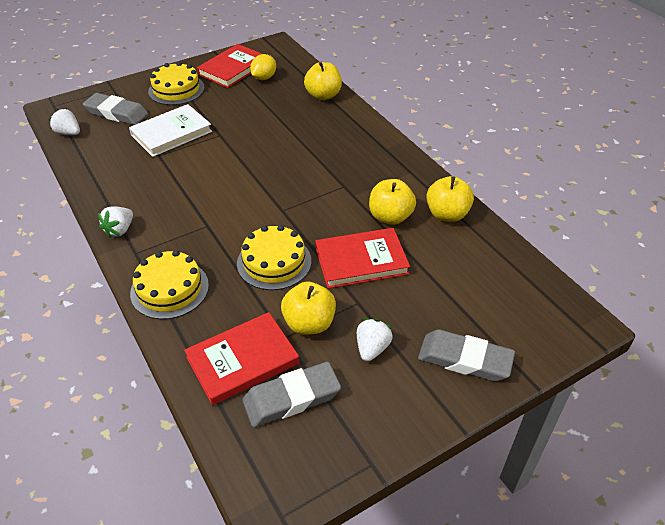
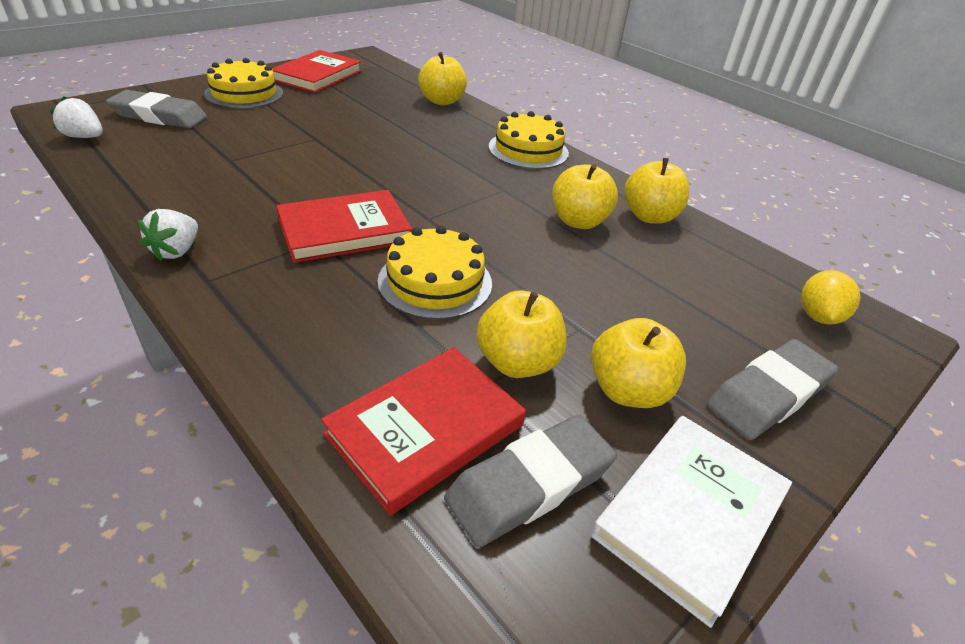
camera: 15 degrees left, 5 degrees down
(169, 289) = (274, 328): yellow cake -> yellow cake (528, 150)
(171, 133) = (244, 137): white book -> white book (690, 515)
(264, 78) = (360, 84): yellow lemon -> yellow lemon (818, 316)
(361, 261) = (561, 274): red book -> red book (344, 230)
(372, 348) = (628, 390): white strawberry -> yellow apple
(464, 359) = (768, 394): grey eraser -> grey eraser turned 45 degrees counterclockwise

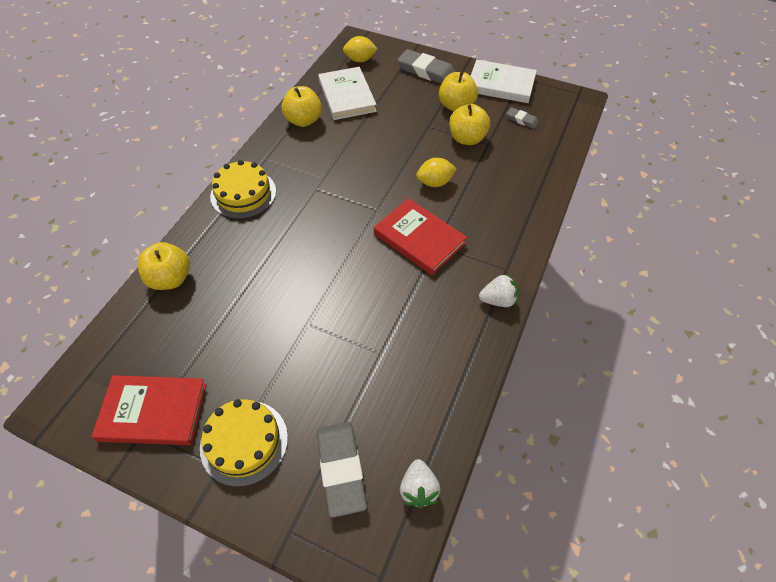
camera: 110 degrees left, 15 degrees up
(425, 429) = (523, 152): red book -> none
(435, 282) = (435, 182): yellow cake -> yellow lemon
(530, 484) = (521, 120): grey eraser -> grey eraser, size x0.52
(578, 221) = (331, 146): yellow apple -> none
(700, 268) = (347, 96): none -> white book

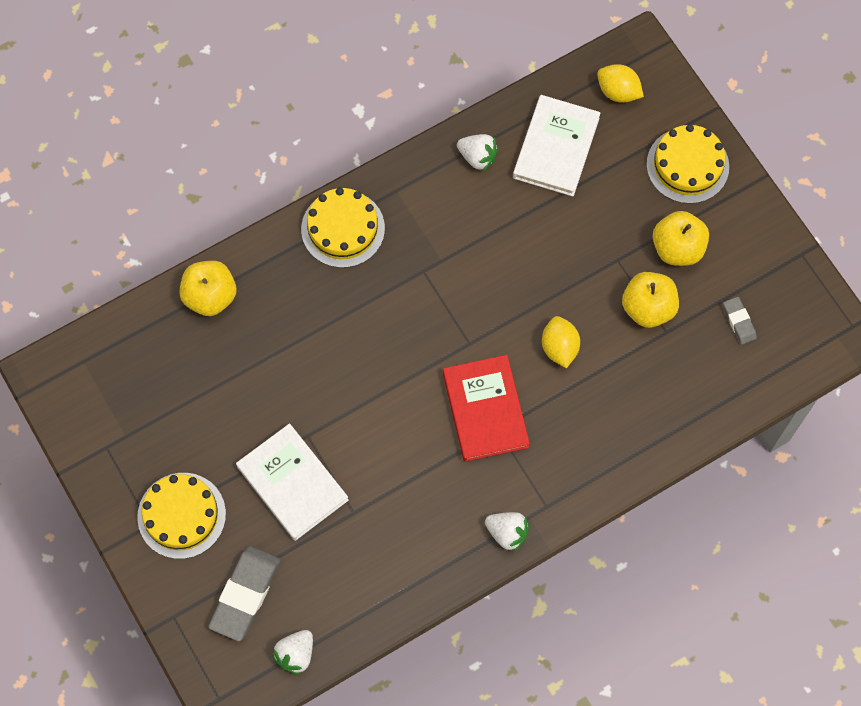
camera: 35 degrees right, 15 degrees up
(153, 412) = (123, 435): red book -> none
(303, 120) = (477, 157): yellow apple -> white strawberry
(426, 71) = (687, 165): grey eraser -> yellow cake
(435, 182) = (559, 347): yellow lemon -> yellow lemon turned 60 degrees clockwise
(501, 84) = (764, 248): white book -> white book (292, 483)

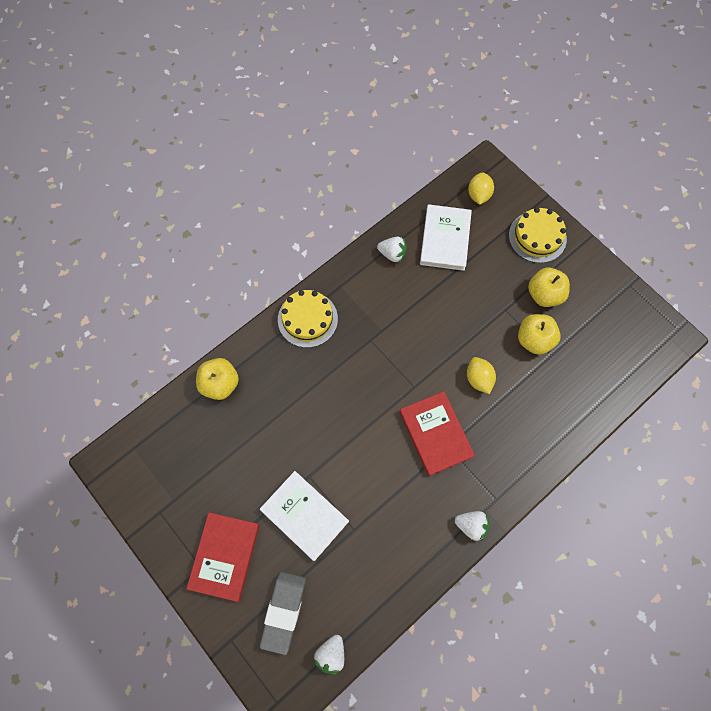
camera: 10 degrees left, 0 degrees up
(181, 515) = (224, 556): yellow cake -> red book
(618, 92) = (478, 195): yellow lemon -> yellow lemon turned 75 degrees clockwise
(739, 322) = (599, 339): grey eraser -> none

